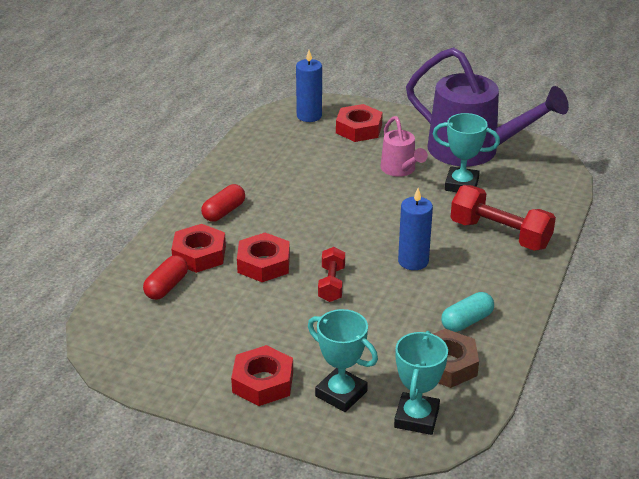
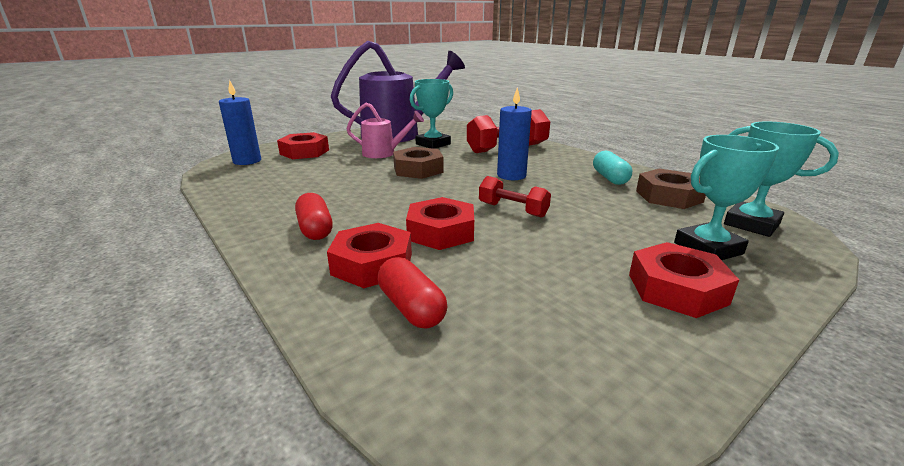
camera: 60 degrees left, 10 degrees down
(376, 206) = (418, 169): none -> brown nut

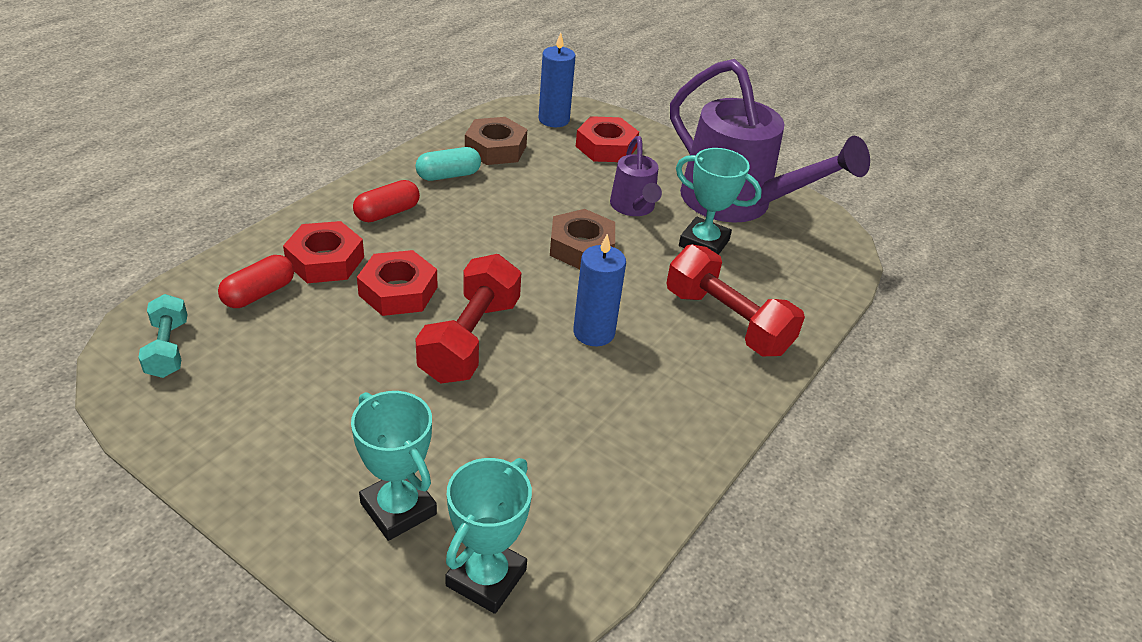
camera: 70 degrees right, 15 degrees up
(384, 153) = (633, 207): pink watering can -> purple watering can
(503, 387) = (168, 349): none -> turquoise dumbbell
(513, 210) = (470, 339): red dumbbell -> red dumbbell, size x1.71
(609, 178) = (628, 438): turquoise capsule -> turquoise capsule (448, 175)
(668, 196) = (570, 500): brown nut -> brown nut (495, 148)
(676, 289) = (301, 462): red nut -> none

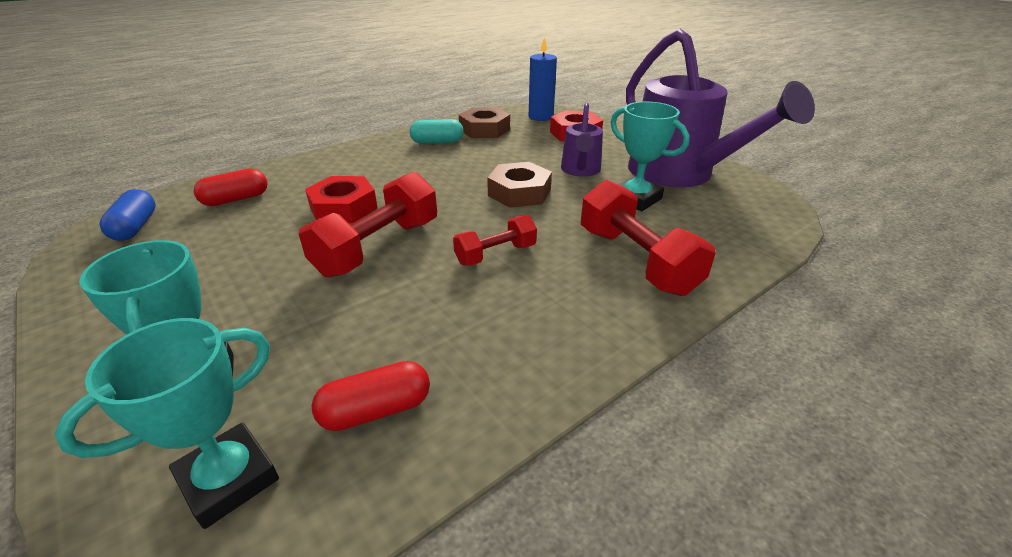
camera: 20 degrees right, 5 degrees down
(168, 349) = (135, 227): turquoise dumbbell -> blue capsule
(325, 260) = (303, 184): red nut -> none
(387, 213) = (374, 160): red capsule -> red capsule (376, 410)
(594, 332) = (495, 254): blue candle -> red dumbbell

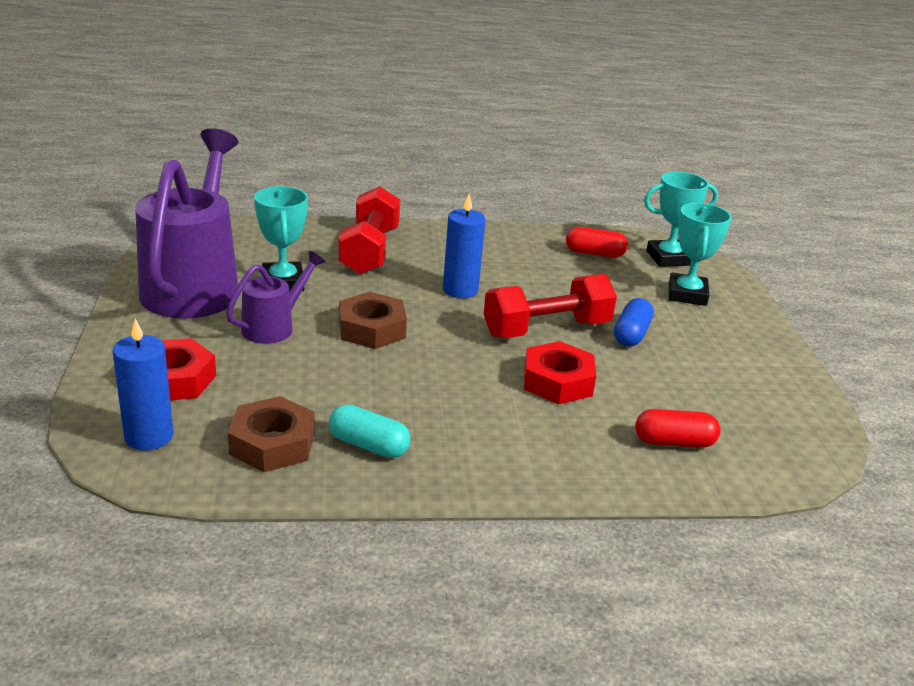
camera: 150 degrees left, 5 degrees down
(135, 227) = (780, 442): blue capsule -> blue capsule (631, 334)
(495, 254) = (460, 290): red dumbbell -> blue candle

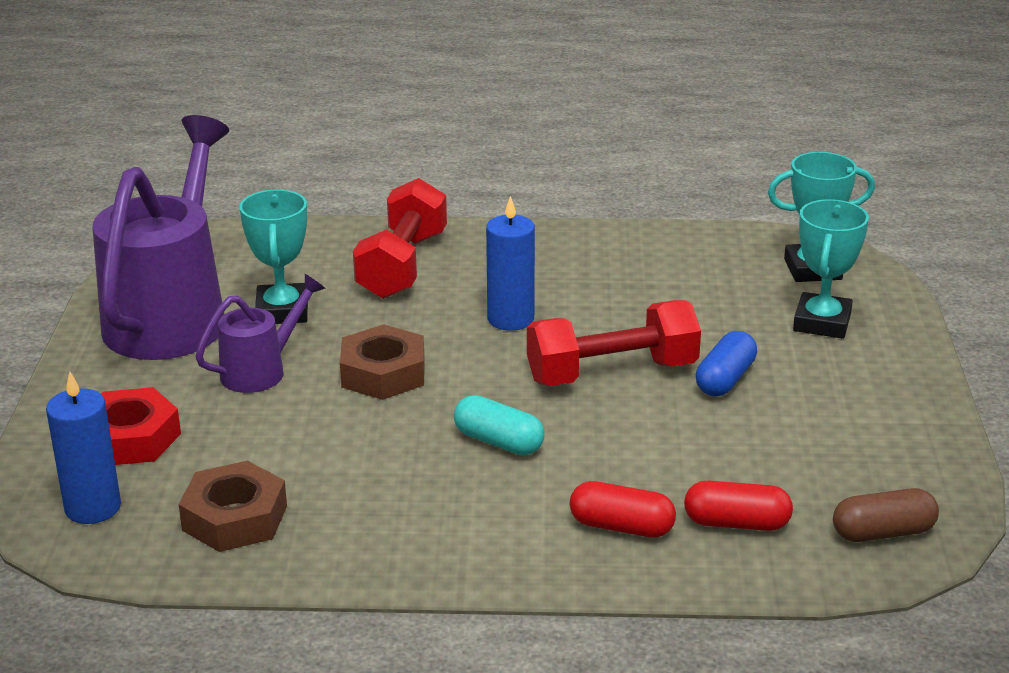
camera: 10 degrees right, 0 degrees up
(368, 445) = (349, 522): turquoise capsule -> turquoise capsule (498, 442)
(557, 381) = (607, 443): red nut -> none
(594, 253) = (709, 264): red capsule -> red capsule (621, 527)
(785, 448) = (883, 532): none -> brown capsule

